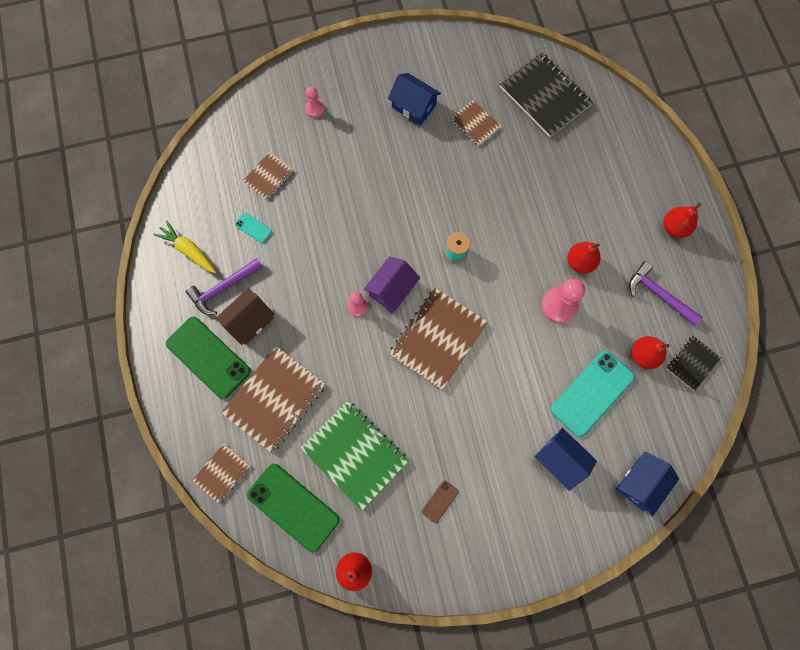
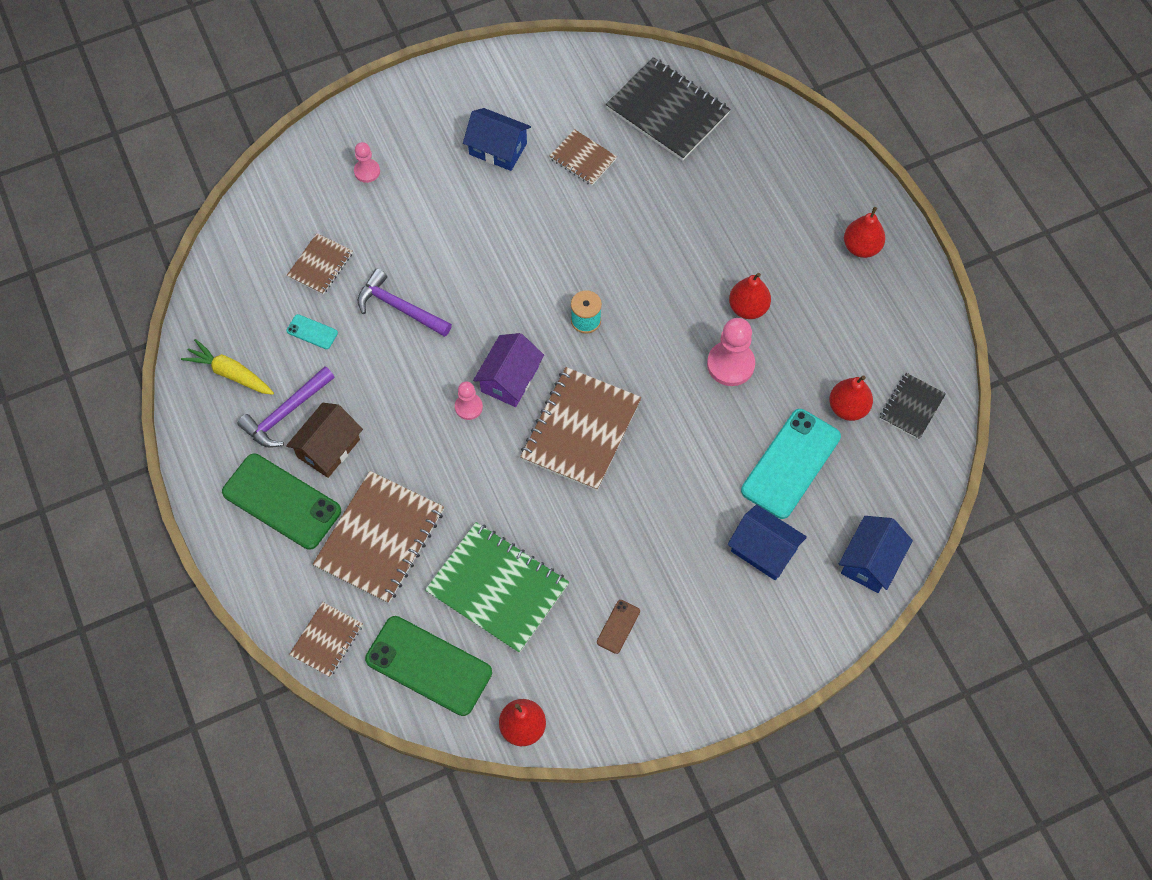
camera: 10 degrees left, 10 degrees down
(658, 294) = (855, 331): purple hammer -> purple hammer (399, 307)

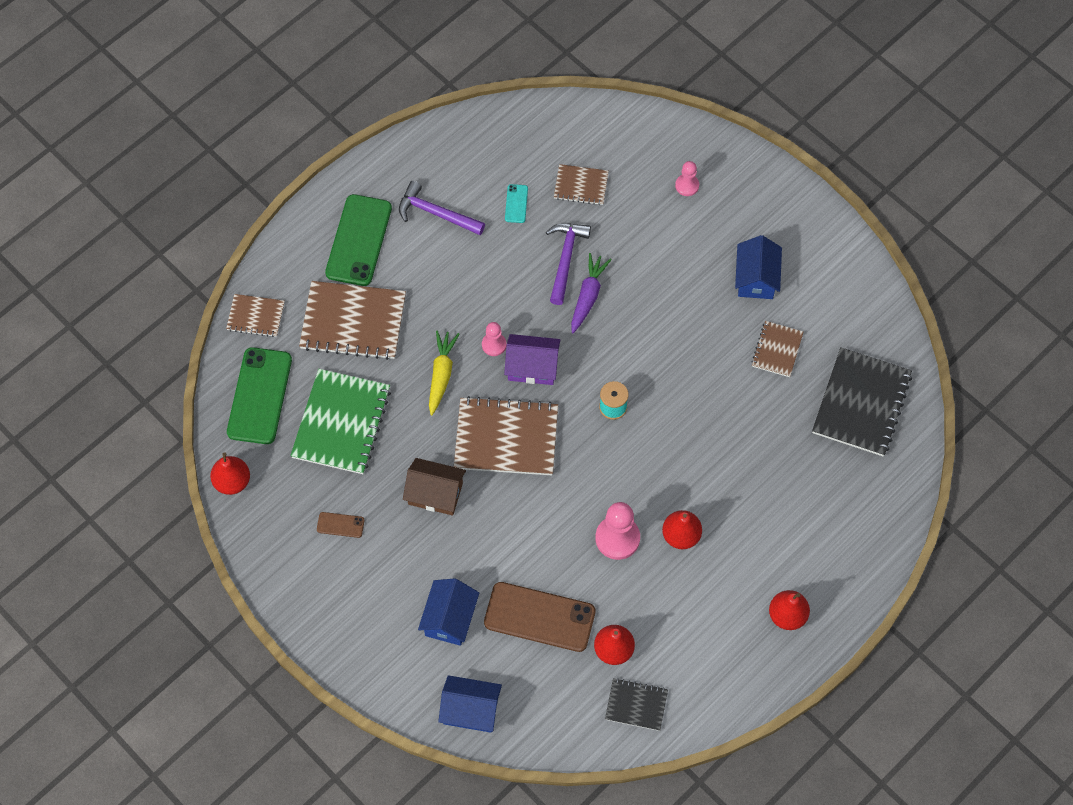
camera: 70 degrees right, 0 degrees up
(230, 373) = (455, 160): yellow carrot -> yellow carrot (441, 374)
(328, 448) = (417, 255): brown house -> brown house (435, 493)
(451, 301) = (588, 296): none -> purple carrot
(791, 464) = (539, 617): turquoise phone -> brown phone

